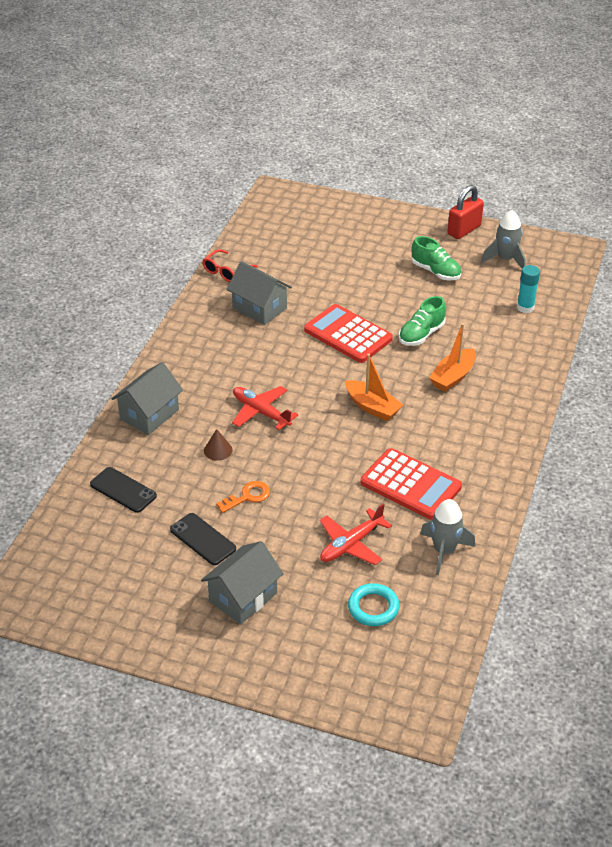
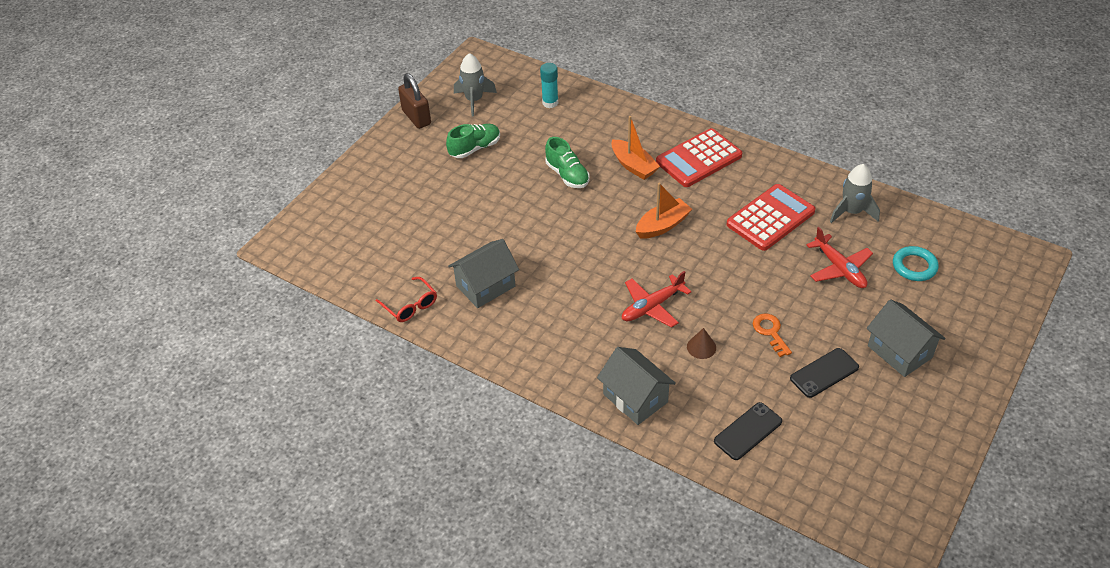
camera: 75 degrees left, 5 degrees up
(348, 334) = (551, 225): red calculator -> red calculator (698, 159)
(464, 230) = (416, 117): red padlock -> brown padlock

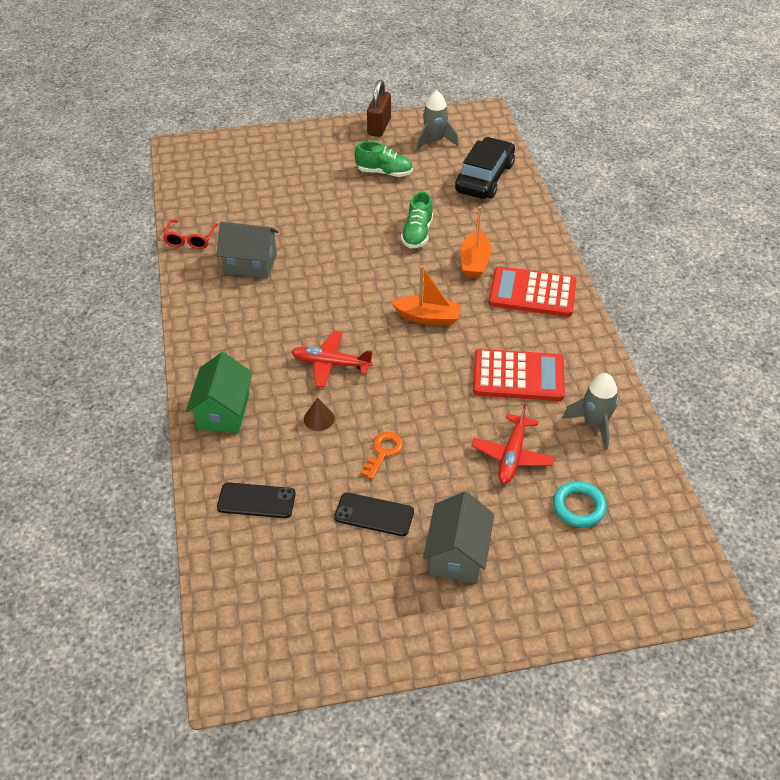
camera: 45 degrees right, 0 degrees up
(550, 103) = (484, 178): turquoise glue stick -> black car
(635, 398) = (223, 411): grey house -> green house

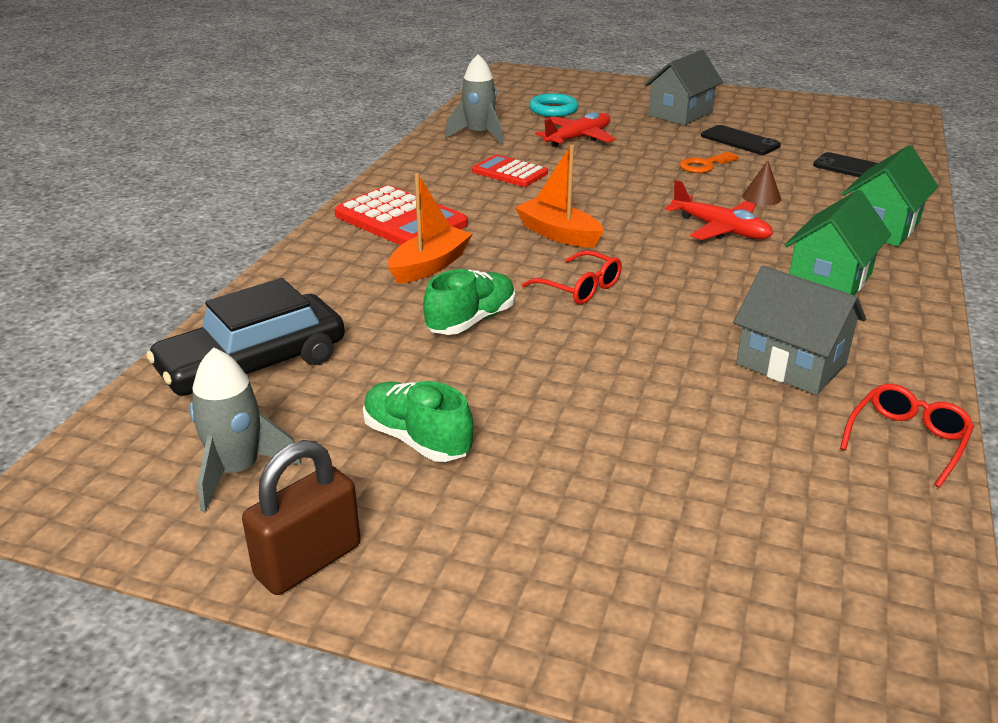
camera: 150 degrees left, 15 degrees down
(246, 337) = (829, 279): none -> green house
(382, 276) = (580, 288): none -> red glasses
(518, 376) = (509, 172): red calculator -> red calculator, size x0.62

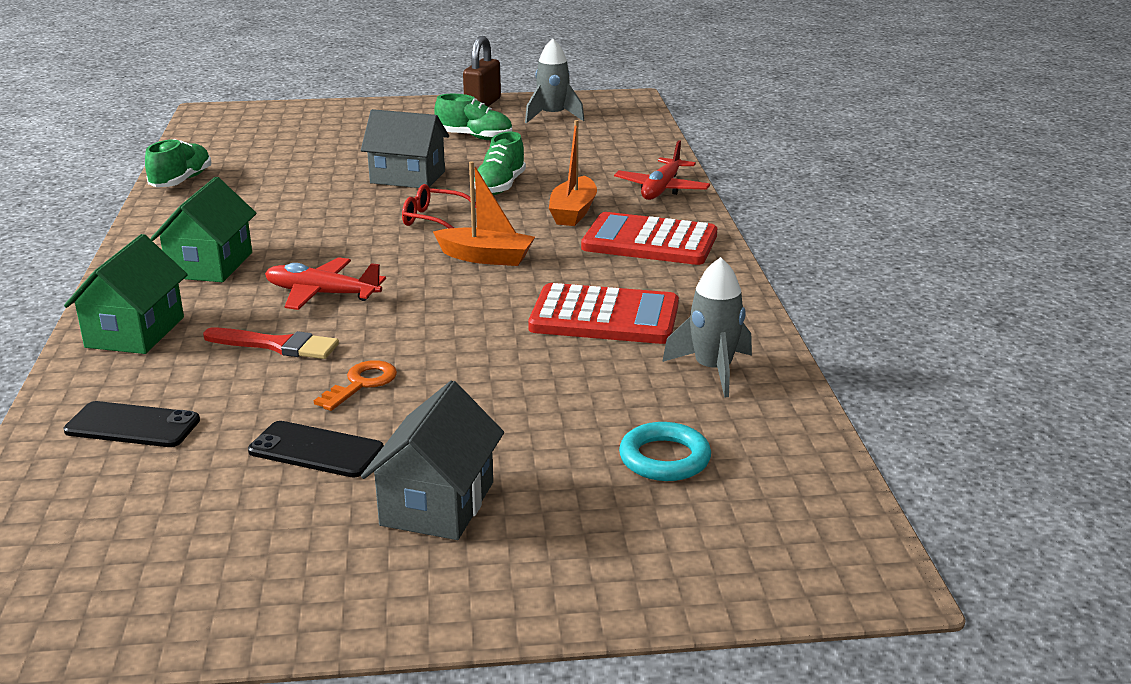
camera: 155 degrees right, 5 degrees down
(253, 365) = (611, 145): black car -> none
(509, 172) = (604, 317): red calculator -> red calculator, size x1.62
(578, 138) = (569, 396): red plane -> red plane (661, 189)
(761, 197) = (277, 345): brown cone -> red brush
(791, 364) = (253, 203): grey house -> grey house (407, 177)
(907, 440) = (181, 181): red glasses -> green shoe

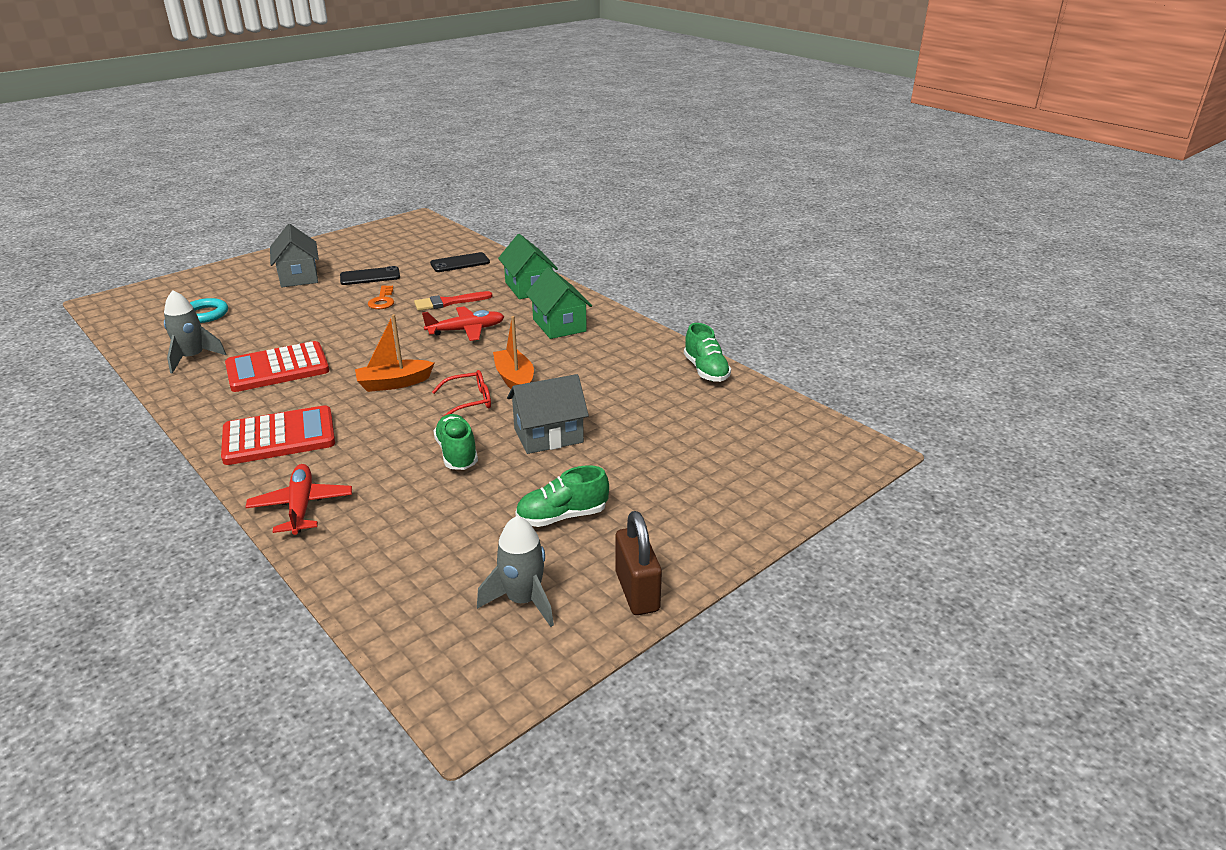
camera: 145 degrees right, 5 degrees up
(573, 212) = (365, 446): orange boat -> orange boat (514, 379)

